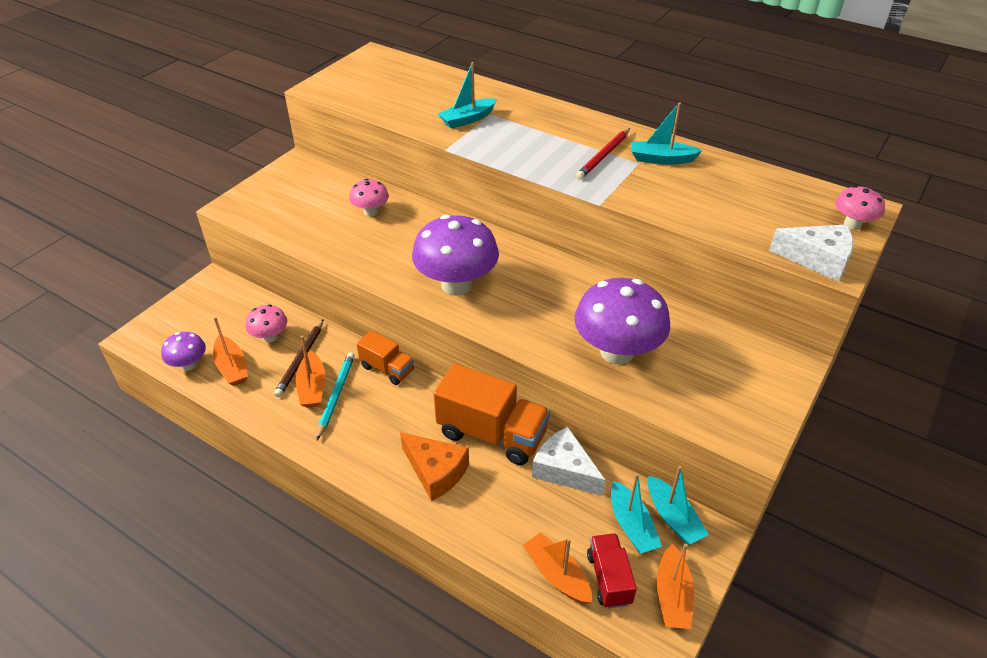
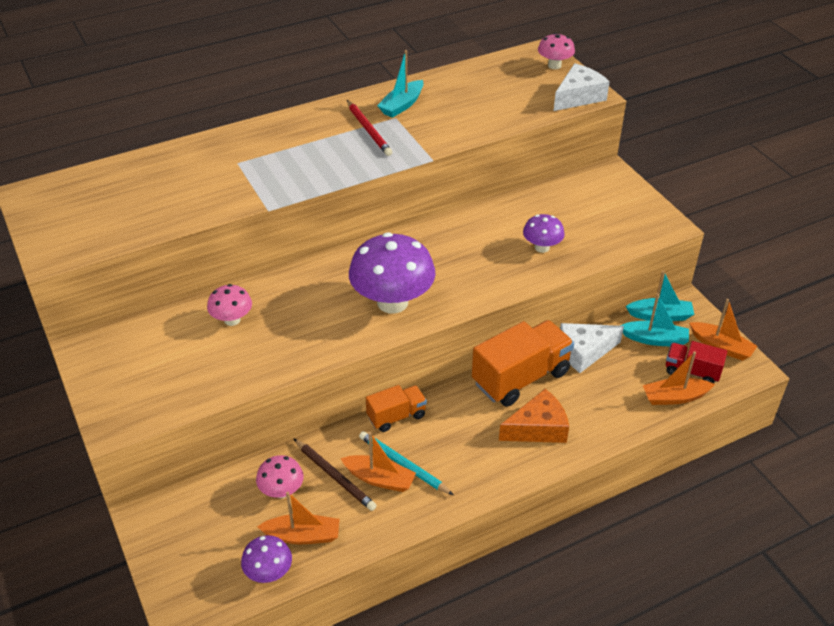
camera: 60 degrees left, 0 degrees up
(467, 119) = (231, 179): turquoise boat -> none
(617, 352) = (542, 247): purple mushroom -> purple mushroom, size x0.51

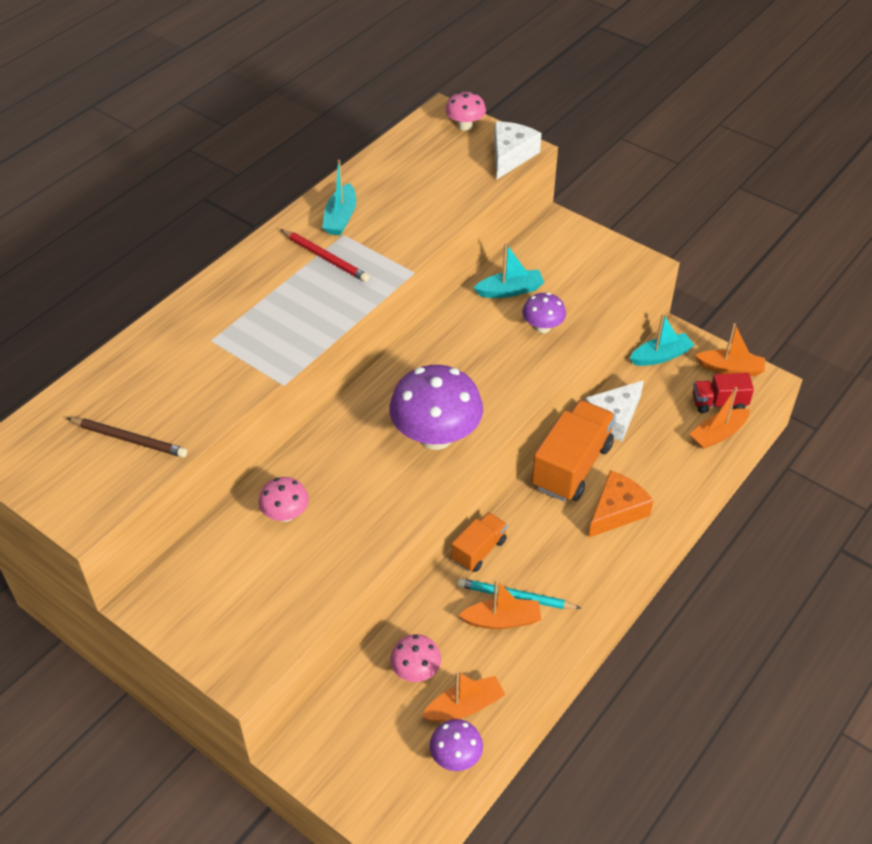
camera: 25 degrees left, 5 degrees up
(334, 476) = (457, 635): brown pencil -> brown pencil (129, 439)
(655, 339) = (669, 382): turquoise boat -> turquoise boat (510, 290)

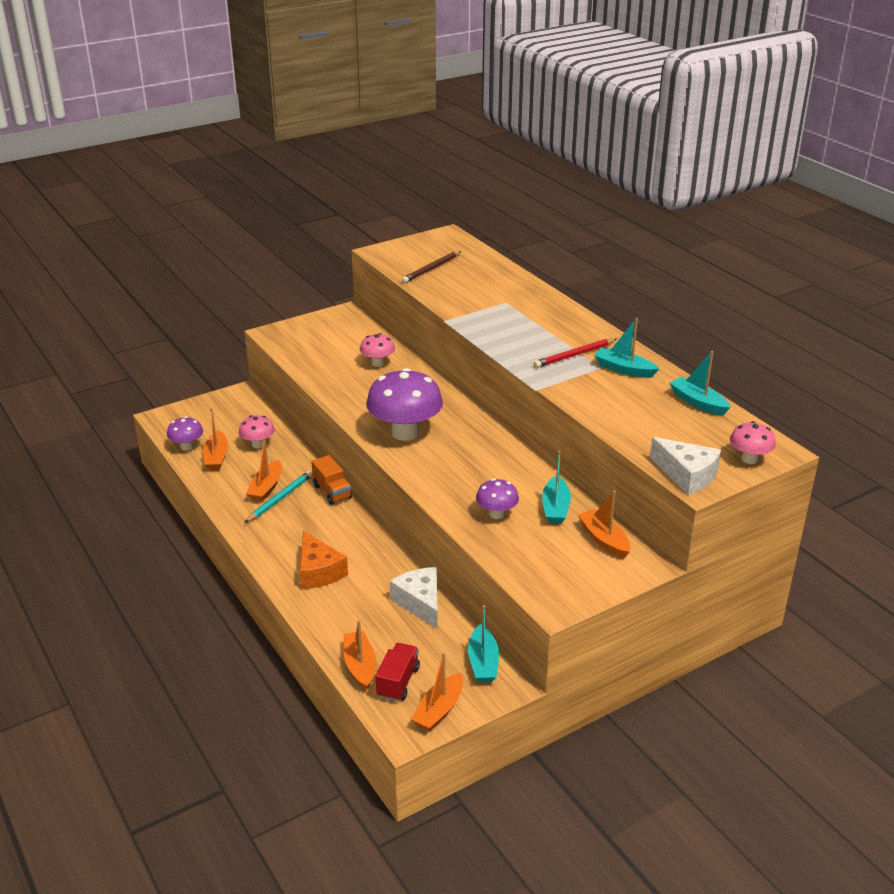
camera: 110 degrees right, 15 degrees down
(384, 163) = (698, 402): none -> turquoise boat
(539, 252) = (603, 540): none -> orange boat
(571, 466) = (381, 560): orange truck -> none

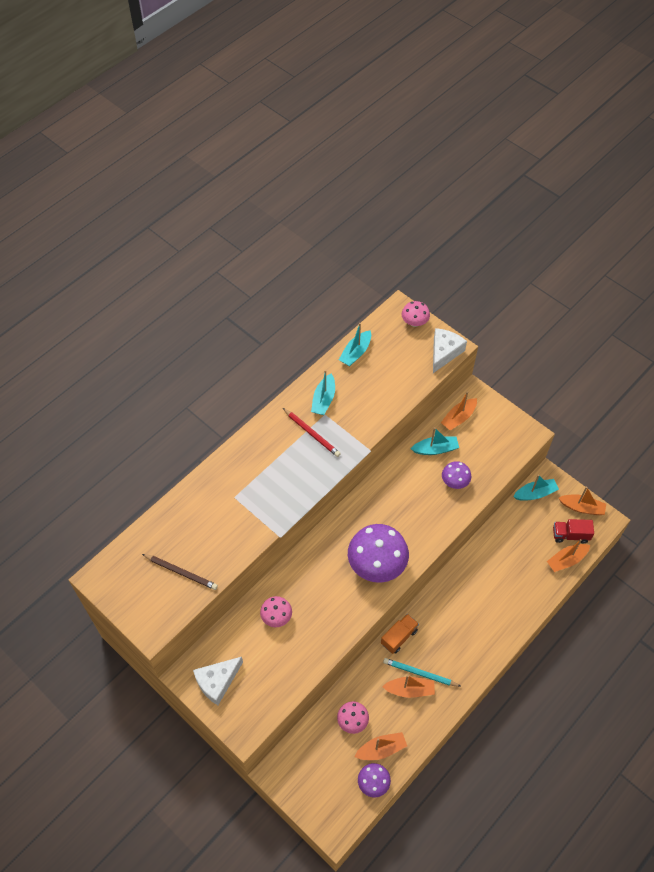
camera: 105 degrees left, 25 degrees up
(318, 571) = (492, 614): orange cheese -> none
(420, 602) = (497, 541): white cheese -> white cheese (217, 682)

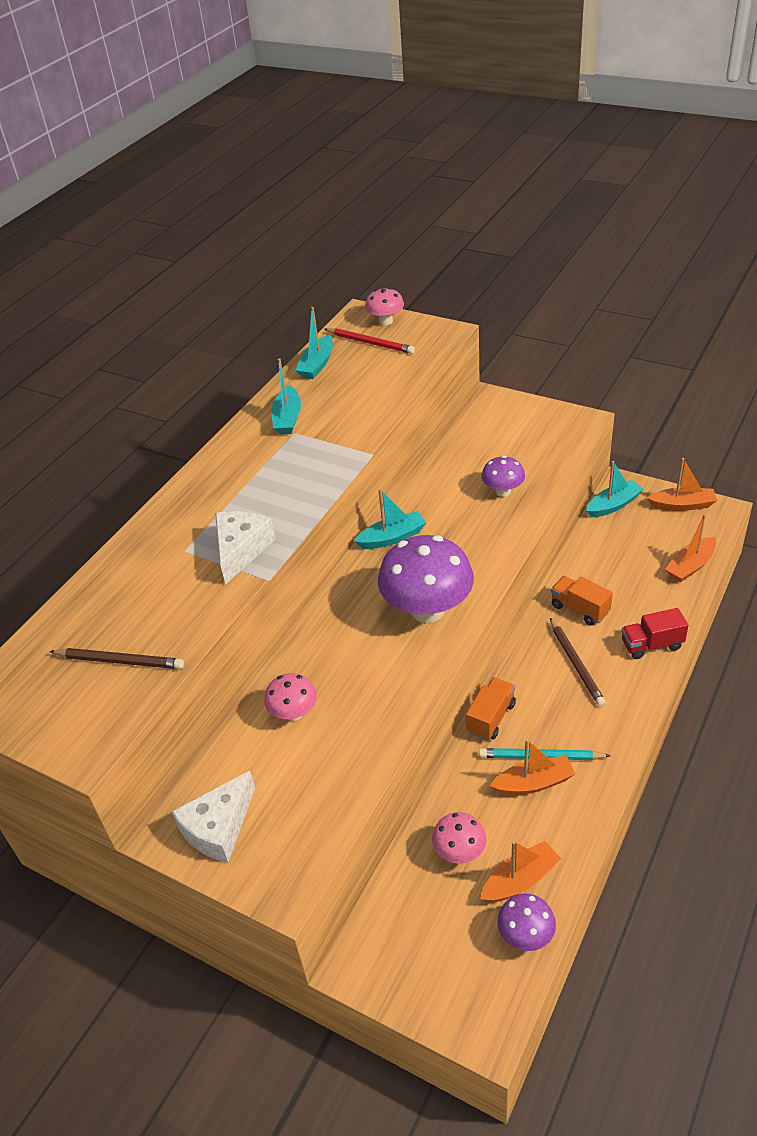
camera: 10 degrees left, 15 degrees down
(311, 433) = (281, 456): red pencil -> red pencil (370, 343)
(435, 449) = (461, 464): turquoise boat -> turquoise boat (392, 537)
(444, 352) = (436, 339): white cheese -> white cheese (241, 550)
(458, 418) = (480, 426): orange boat -> none
(464, 613) = (576, 664): none -> brown pencil
(481, 572) = (579, 609): none -> orange truck
(570, 535) = (682, 537): red truck -> red truck (651, 645)

